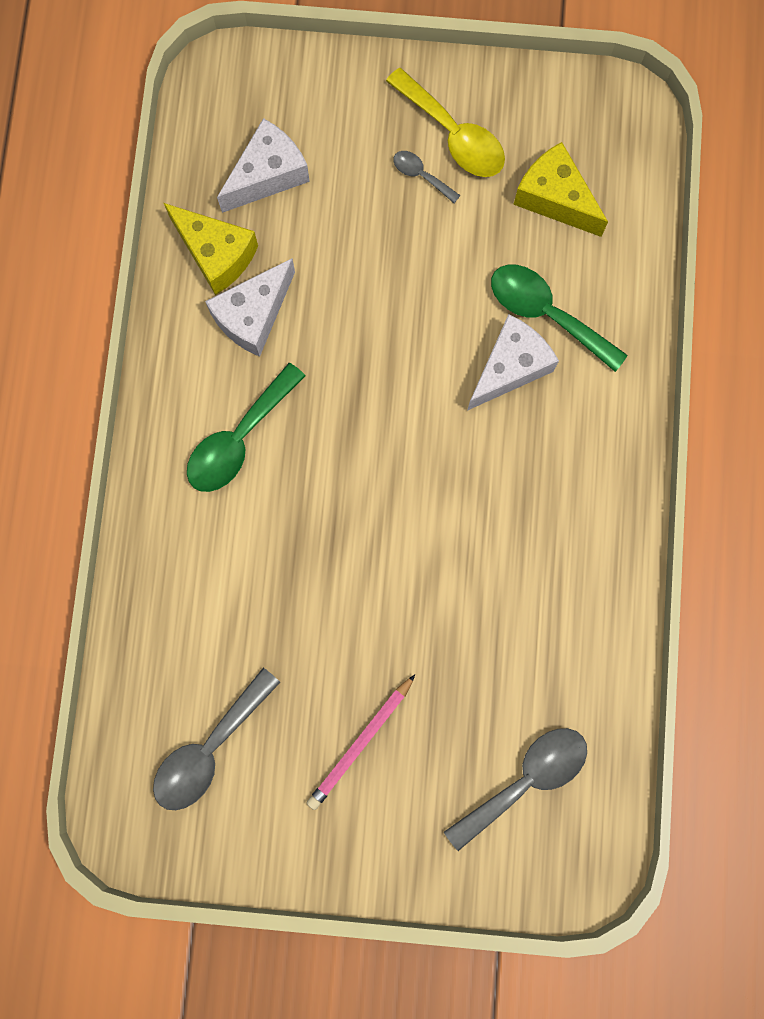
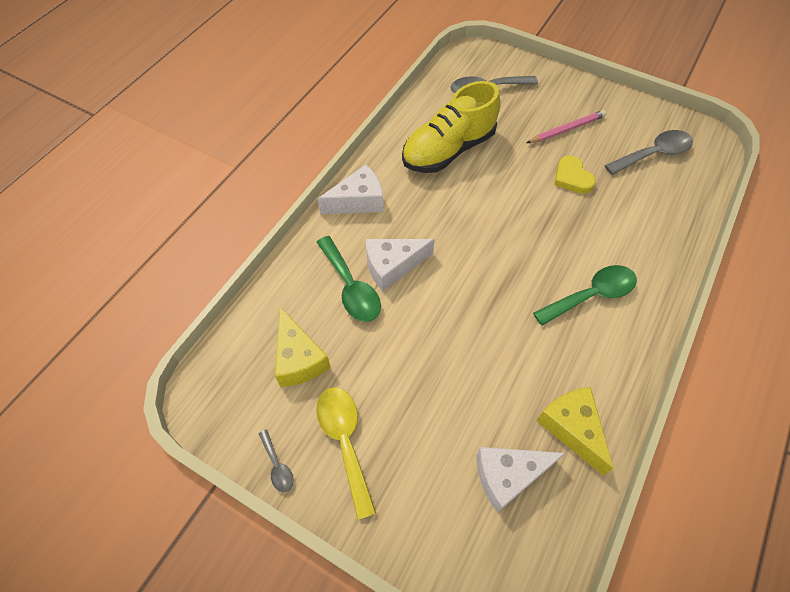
camera: 155 degrees left, 20 degrees down
(253, 315) = (556, 370): white cheese -> white cheese (358, 201)
(322, 638) = (572, 178): none -> yellow heart
(421, 175) = (386, 420): grey spoon -> grey spoon (277, 466)
(528, 609) = (448, 150): none -> yellow shoe

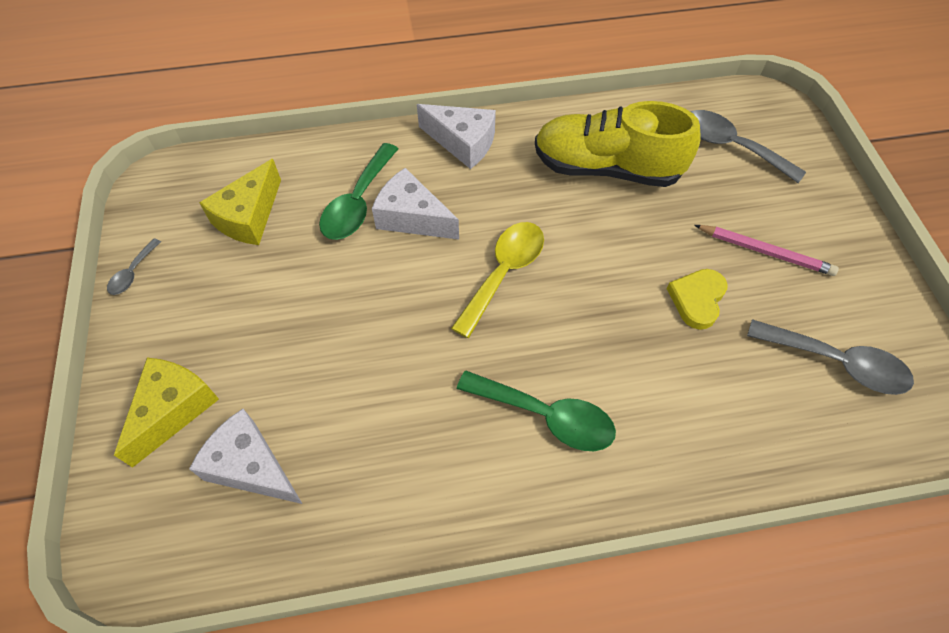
camera: 50 degrees right, 0 degrees up
(345, 441) = (191, 305): yellow spoon -> yellow spoon (504, 273)
(572, 428) = (353, 496): yellow cheese -> yellow cheese (173, 410)

